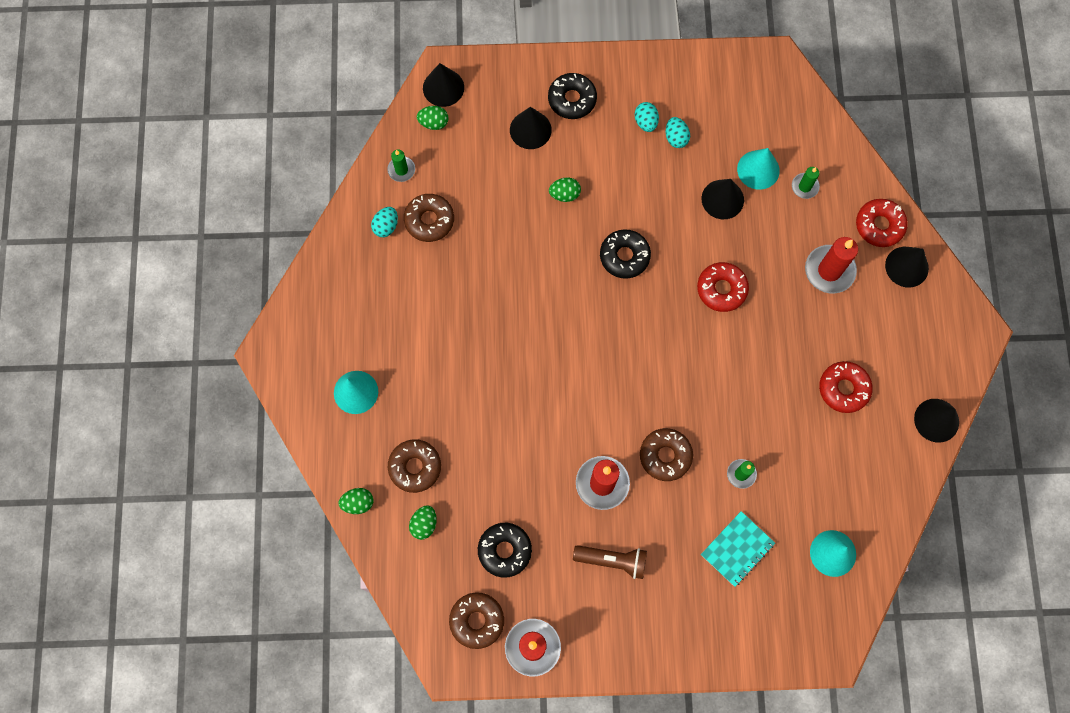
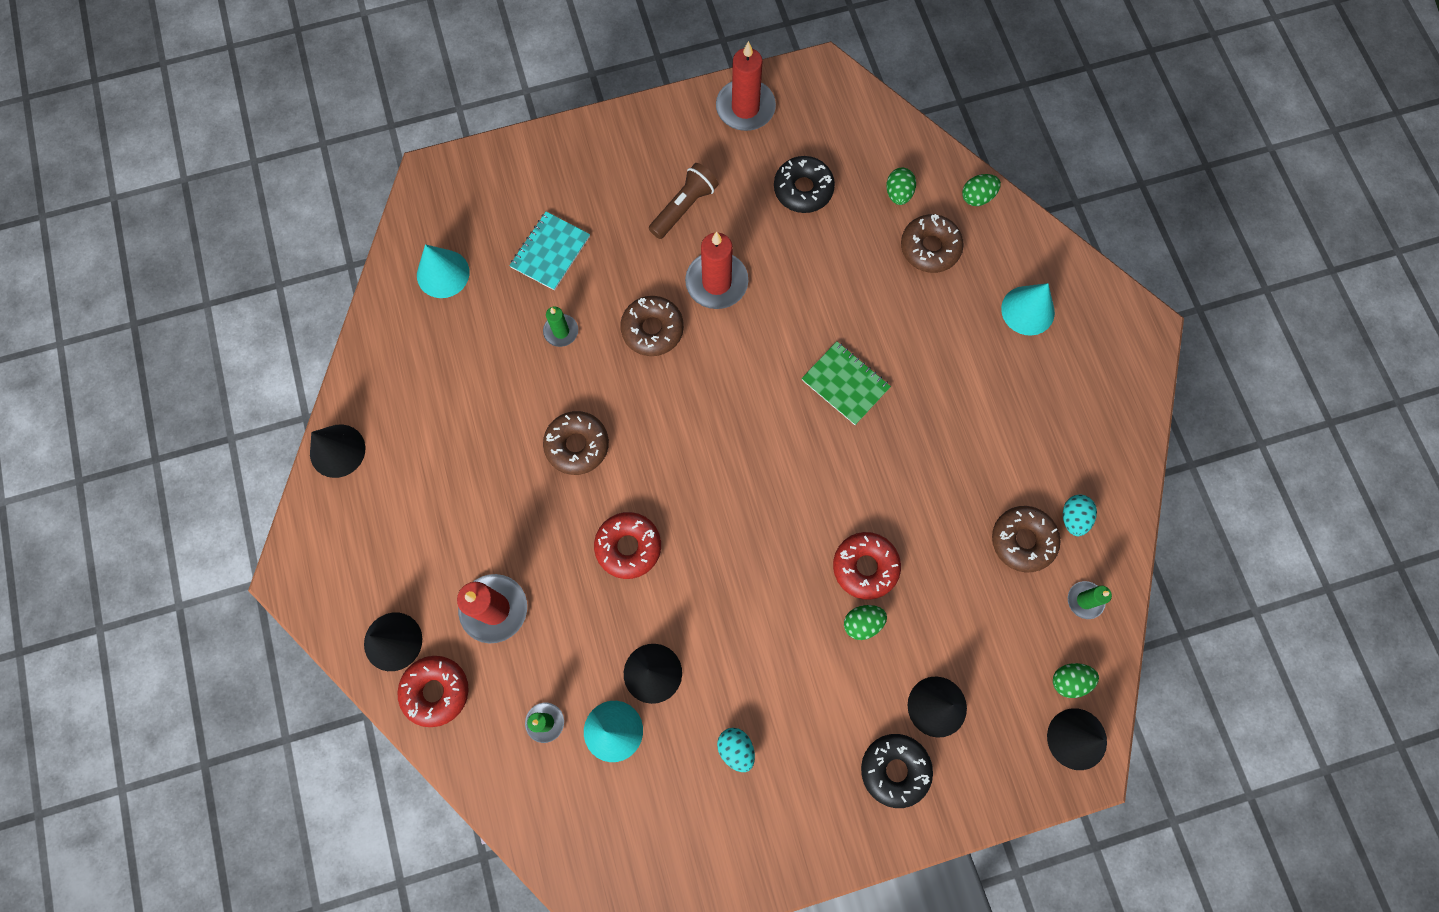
camera: 165 degrees right, 0 degrees up
(477, 621) = (810, 118): brown donut -> brown donut (577, 445)
(522, 370) = (845, 384): none -> green notebook
(612, 561) = (684, 207): brown flashlight -> brown flashlight turned 135 degrees clockwise
(624, 256) = (761, 558): black donut -> none
(645, 122) = (783, 762): turquoise egg -> none
(843, 389) = (455, 460): red donut -> red donut (865, 567)

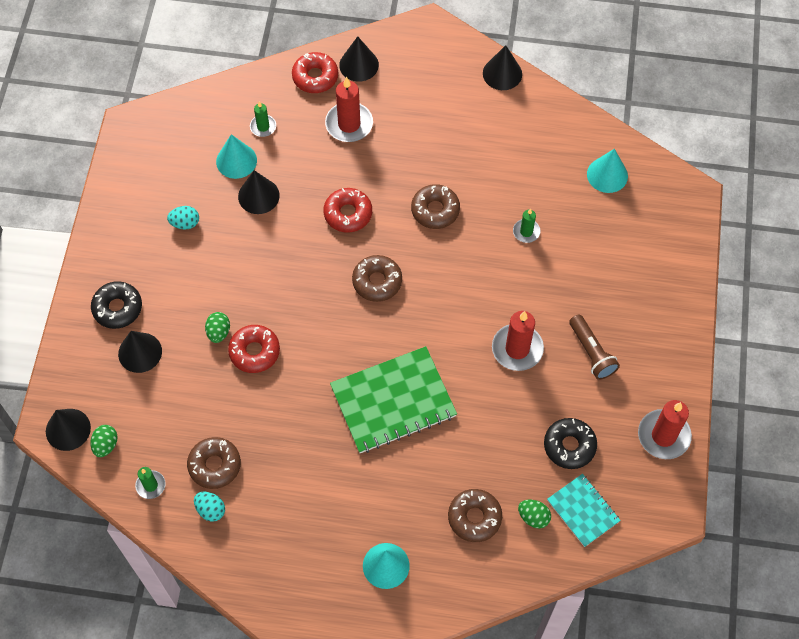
camera: 115 degrees right, 10 degrees down
(550, 252) = (594, 248): turquoise notebook -> turquoise notebook (583, 511)
(652, 329) = (499, 290): brown donut -> brown donut (377, 281)
(845, 384) = (393, 401): green notebook -> green notebook, size x1.80
(977, 197) = (502, 579): green egg -> none

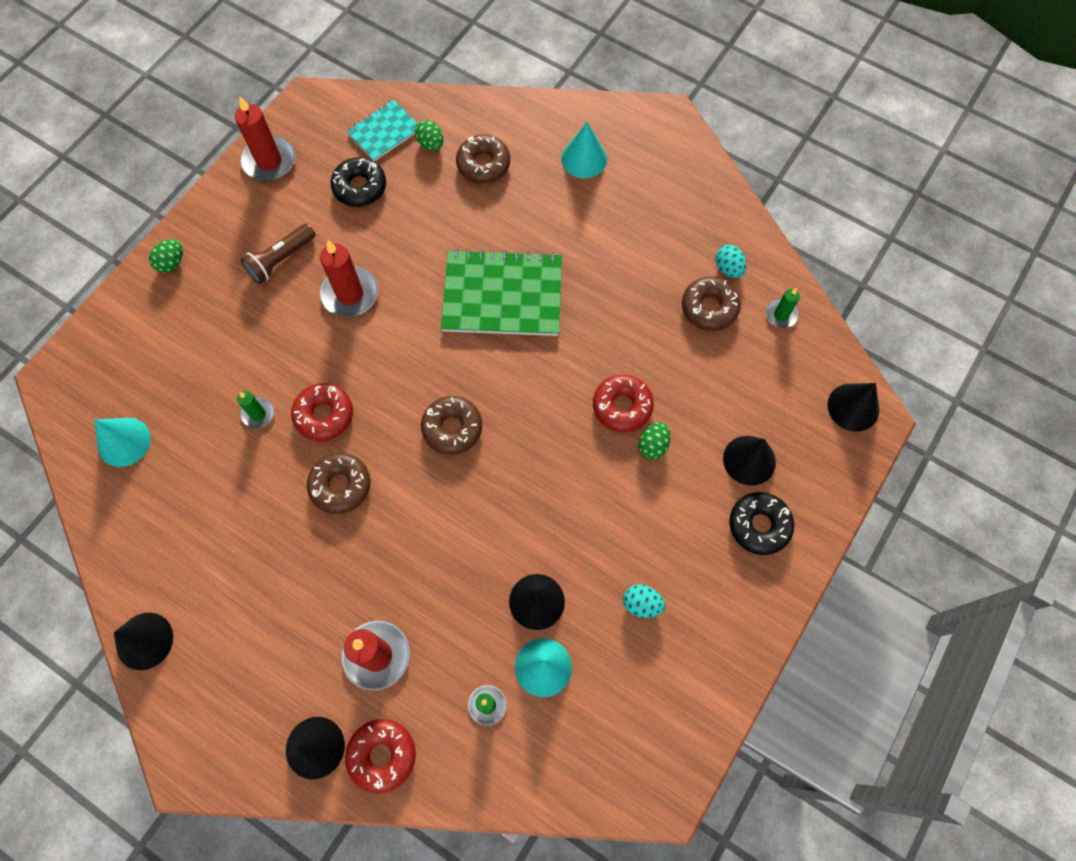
camera: 155 degrees left, 5 degrees up
(106, 445) = (816, 374): green egg -> green egg (171, 263)
(348, 214) = (442, 527): red donut -> red donut (324, 415)
(583, 511) = (384, 132): turquoise notebook -> turquoise notebook turned 60 degrees clockwise
(591, 353) = (281, 259): brown flashlight -> brown flashlight turned 135 degrees counterclockwise

